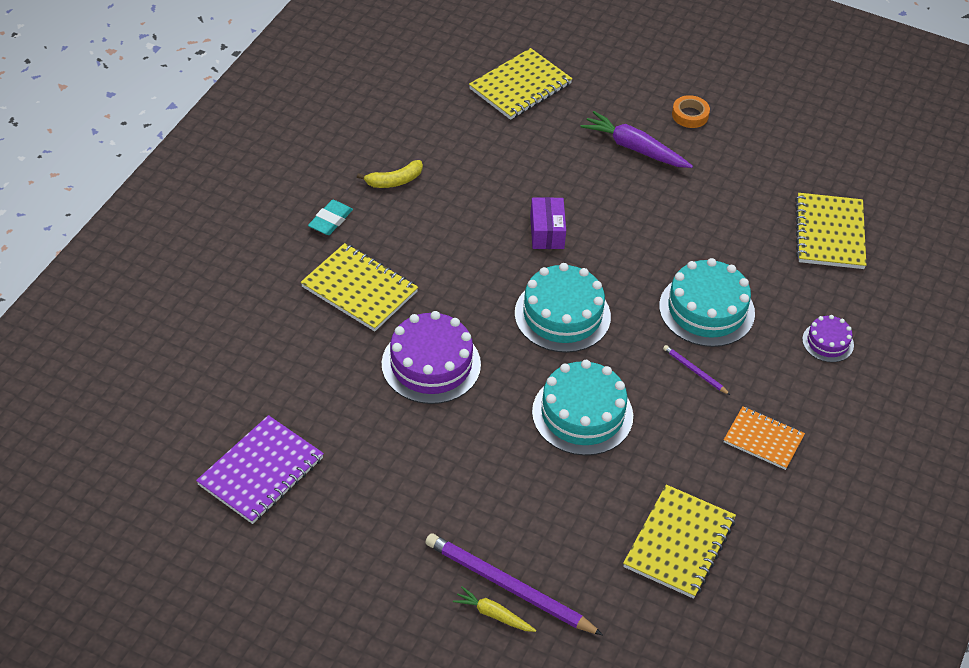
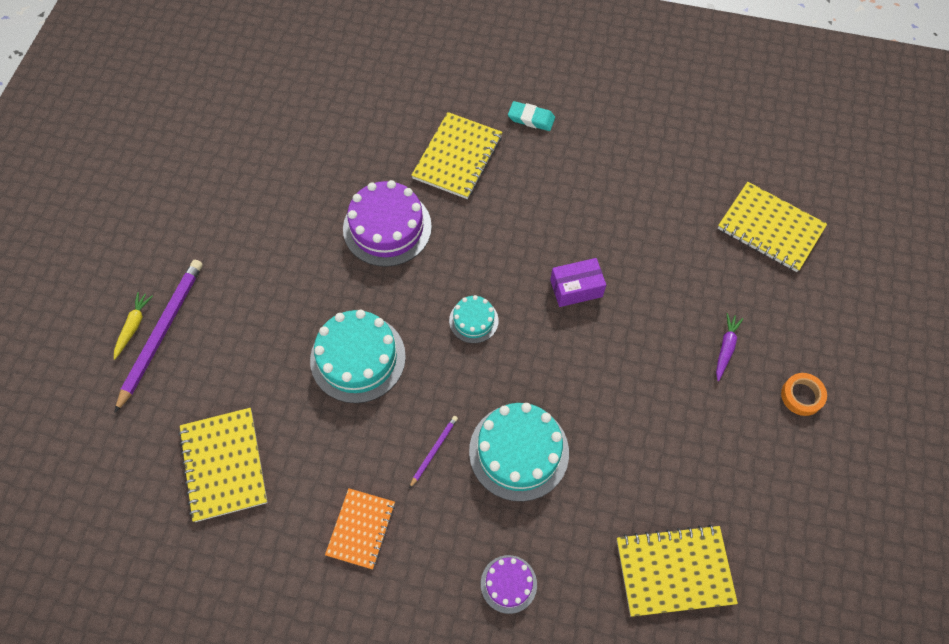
camera: 80 degrees right, 15 degrees up
(261, 472) = (251, 137): purple notebook -> none
(394, 181) = (597, 153): yellow banana -> none
(562, 315) = (473, 320): turquoise cake -> turquoise cake, size x0.53
(634, 148) = (725, 348): purple carrot -> purple carrot, size x0.58
(679, 543) = (224, 465): yellow notebook -> yellow notebook turned 60 degrees clockwise

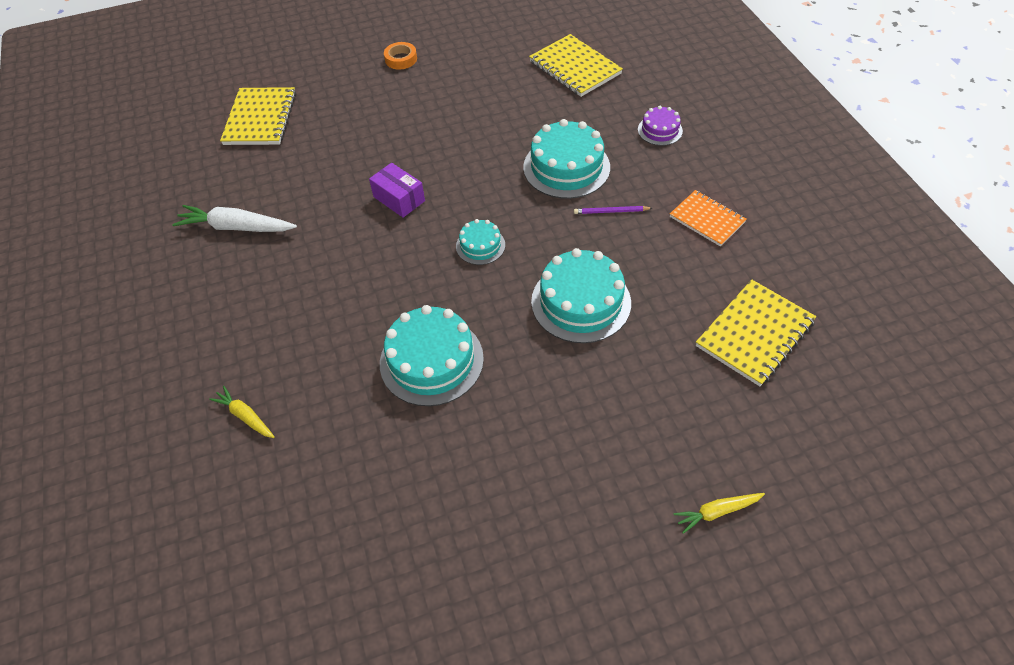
camera: 120 degrees left, 10 degrees down
(161, 332) = (698, 478): purple pencil -> none
(361, 529) = (707, 219): orange notebook -> orange notebook turned 60 degrees clockwise
(387, 227) = (431, 360): purple cake -> turquoise cake
(429, 105) = (245, 416): none -> yellow carrot
(457, 157) = (306, 351): yellow notebook -> none
(531, 118) = (219, 317): turquoise eraser -> none
(624, 160) = (236, 227): none -> white carrot
(725, 348) = (390, 103): purple carrot -> none

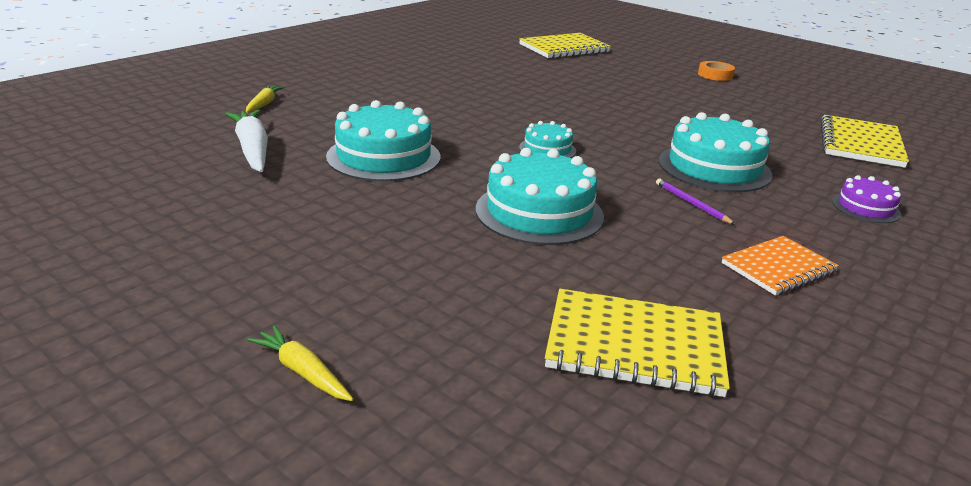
camera: 55 degrees right, 25 degrees down
(236, 227) = (445, 64): white carrot -> white carrot (252, 149)
(399, 199) = (554, 107): purple box -> none
(707, 219) = (778, 268): orange notebook -> orange notebook turned 45 degrees clockwise

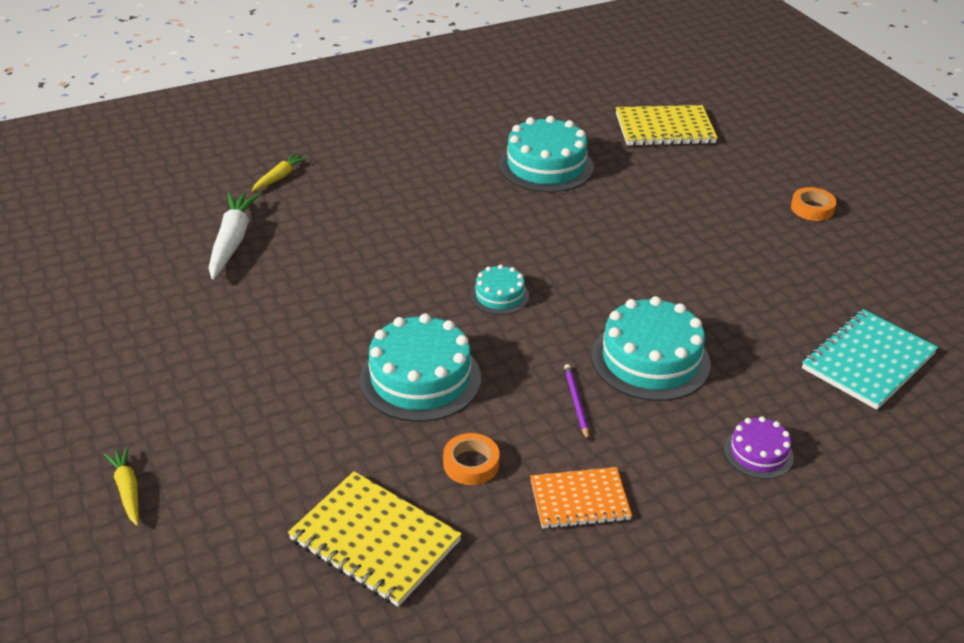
camera: 25 degrees right, 10 degrees up
(383, 157) = (337, 274): turquoise cake -> turquoise cake (546, 166)
(655, 263) = (471, 464): none -> orange tape
(860, 144) = (868, 361): yellow notebook -> turquoise notebook

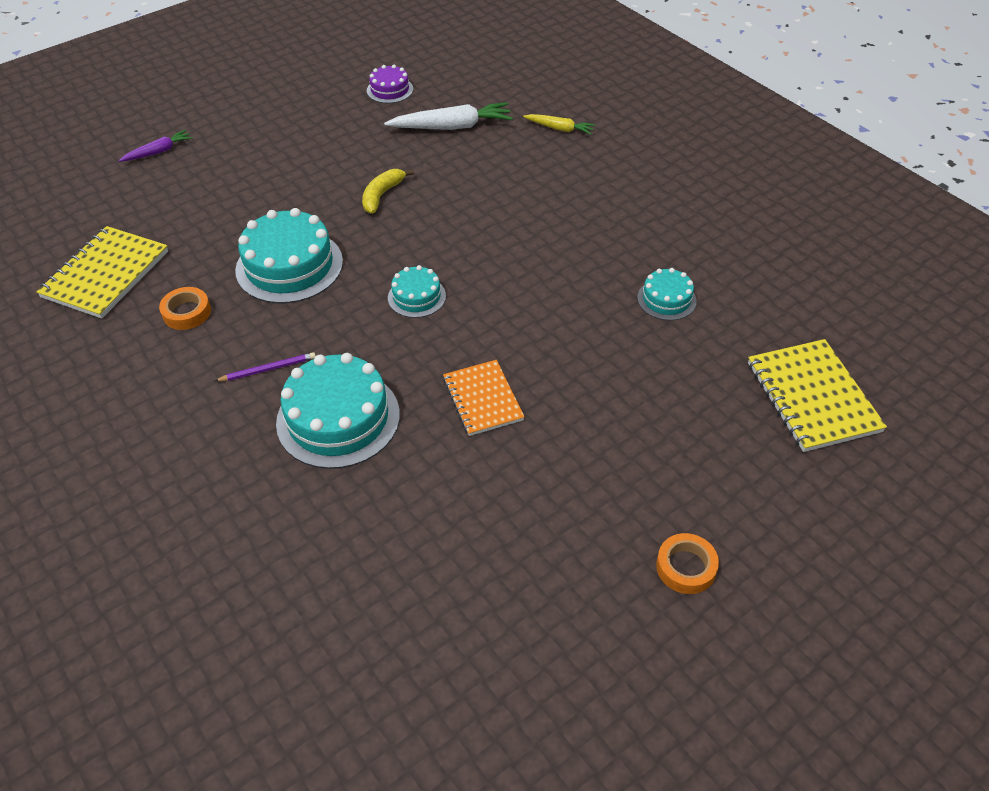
camera: 80 degrees right, 10 degrees up
(128, 490) = (158, 152): yellow carrot -> purple carrot
(328, 302) = (382, 195): none -> yellow banana
(546, 166) = (666, 299): turquoise cake -> turquoise cake, size x0.53
(579, 500) = (144, 385): orange notebook -> orange notebook (482, 399)
(758, 453) = (205, 514): purple cake -> purple cake (390, 90)
(868, 361) = (366, 622): turquoise notebook -> none

